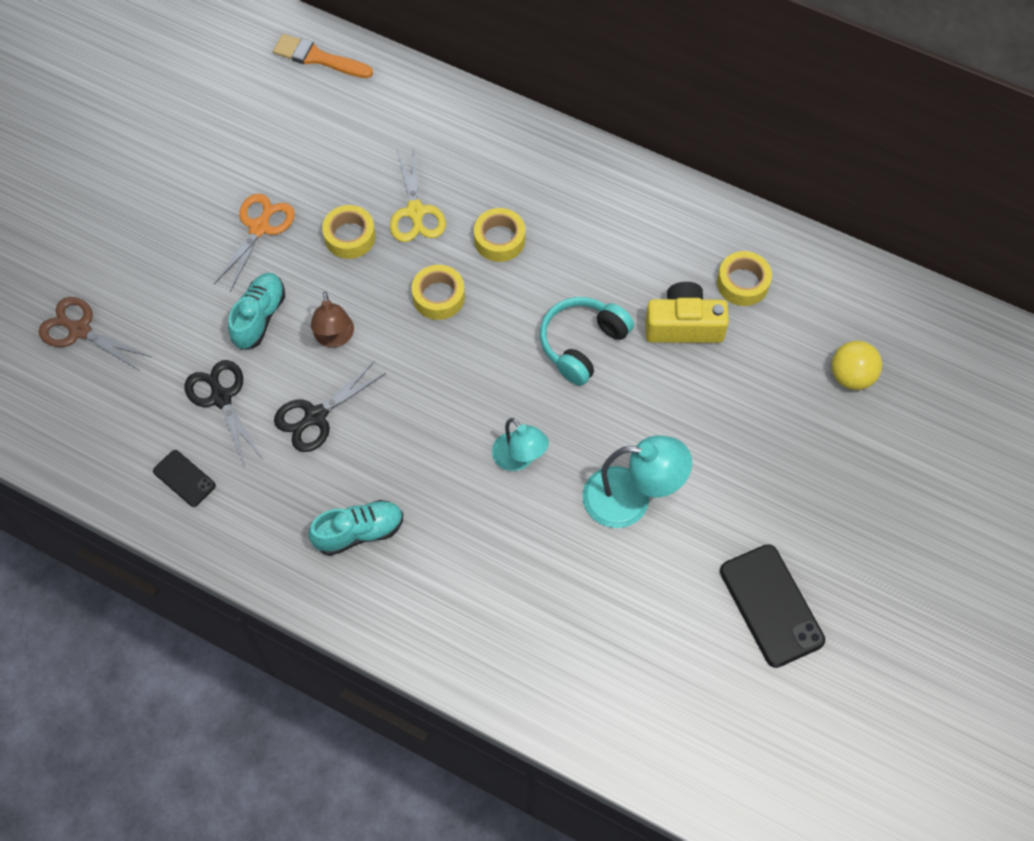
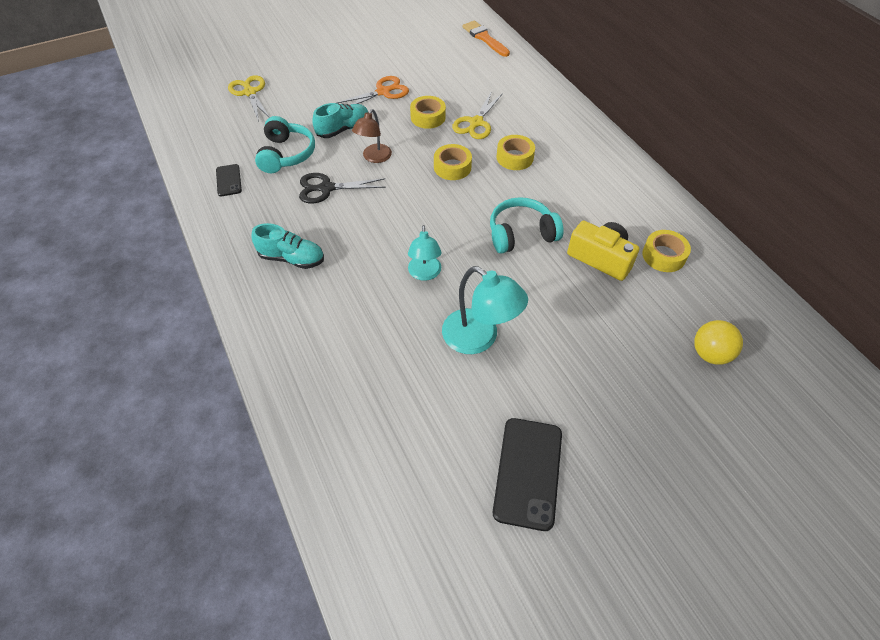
camera: 35 degrees right, 10 degrees down
(80, 330) = (250, 92): brown scissors -> yellow scissors
(221, 398) = (286, 154): black scissors -> turquoise headphones

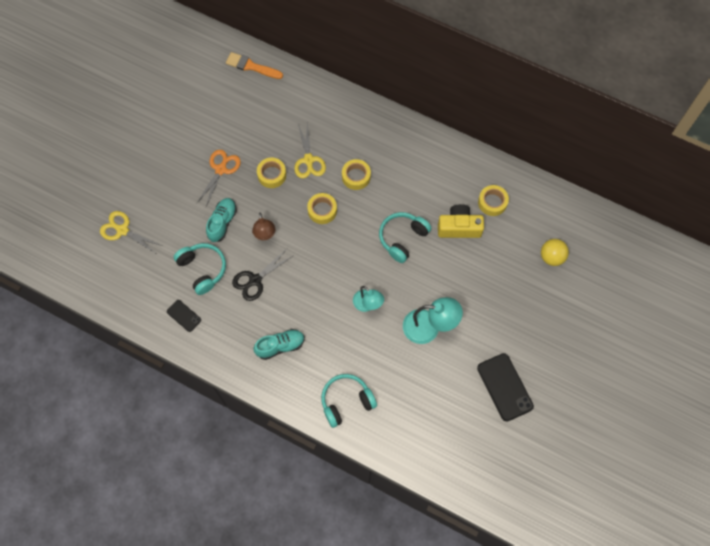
camera: 35 degrees left, 15 degrees up
(308, 357) = (346, 402): none -> turquoise headphones

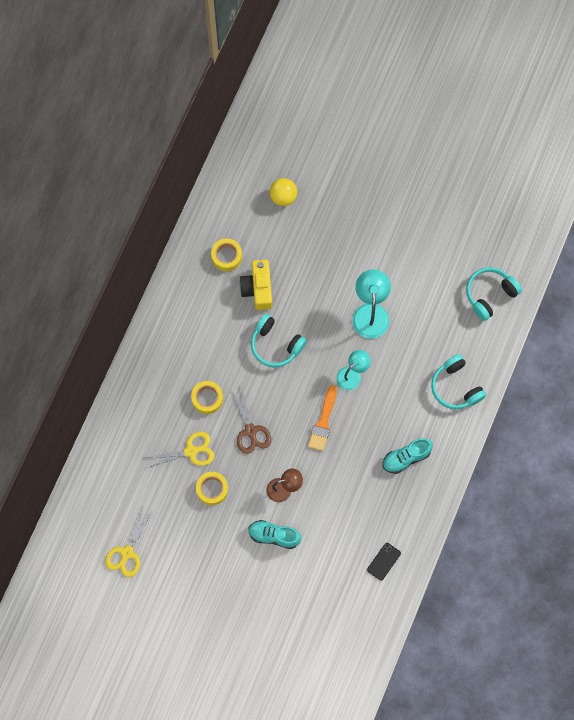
camera: 95 degrees left, 5 degrees up
(122, 230) = (292, 644): yellow scissors -> yellow scissors (127, 553)
(202, 269) = (330, 549): turquoise headphones -> turquoise headphones (490, 295)
(221, 169) = (210, 546): orange scissors -> none
(251, 66) = (74, 529): orange brush -> orange brush (323, 422)
(255, 280) = (337, 492): black scissors -> none
(280, 346) = (406, 458): turquoise shoe -> turquoise shoe turned 90 degrees counterclockwise
(322, 210) = (250, 430): yellow tape -> brown scissors
(505, 387) = (424, 238): black phone -> none

